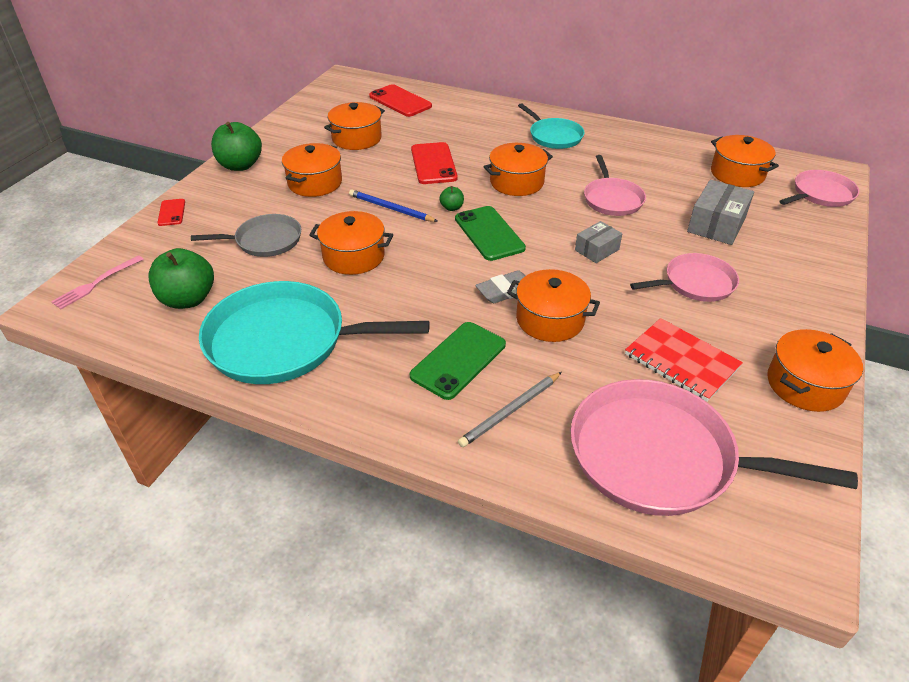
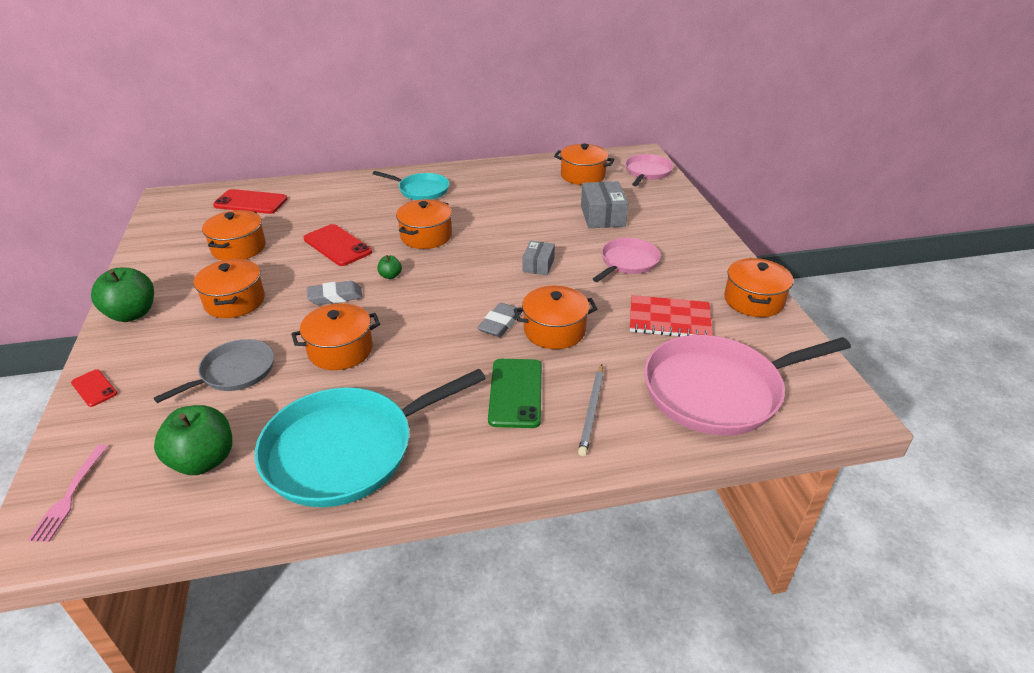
camera: 35 degrees left, 5 degrees down
(391, 208) = (335, 296): blue pencil -> grey eraser
(489, 233) = (443, 284): green phone -> none
(612, 199) = (513, 223): pink pan -> none

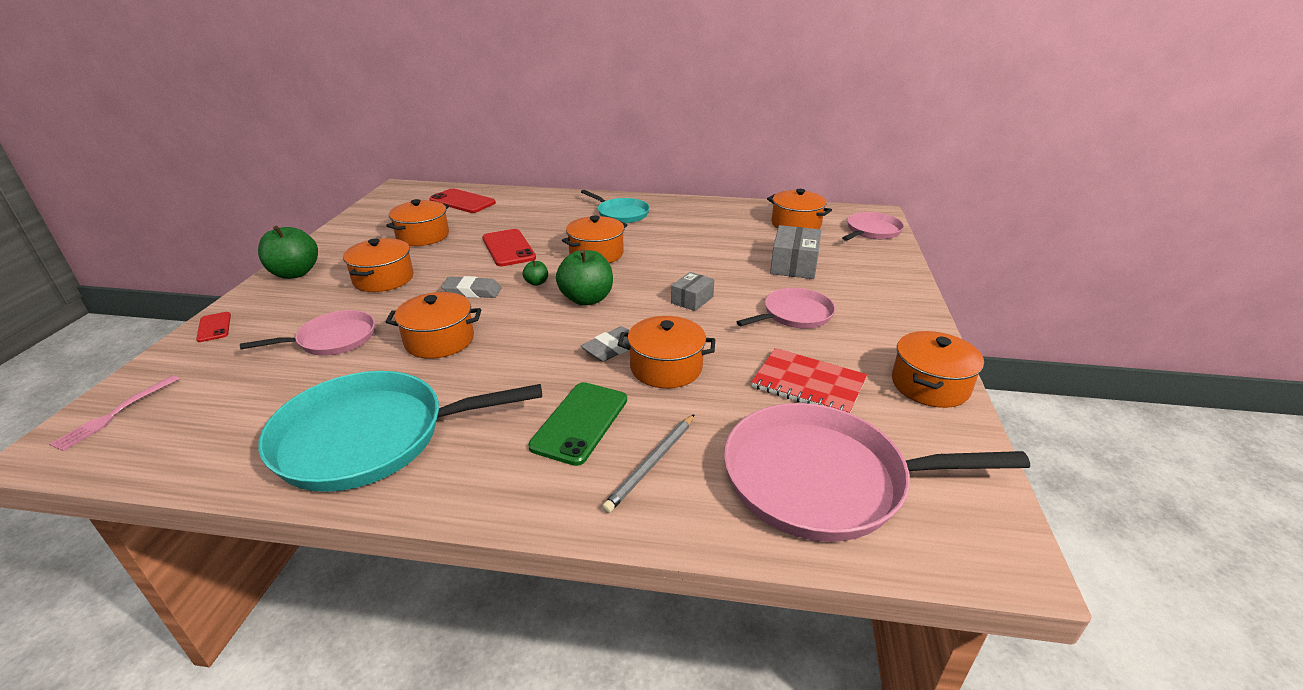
camera: 20 degrees right, 5 degrees down
(203, 460) = (241, 412): green apple -> green apple (586, 299)
(234, 372) = (332, 339): grey pan -> pink pan

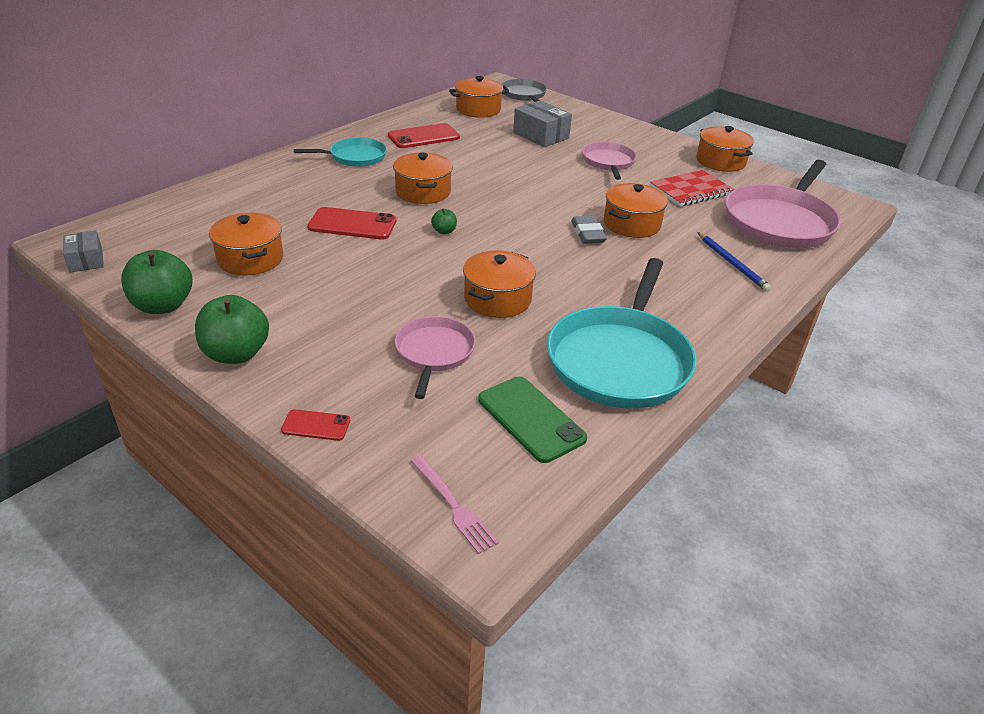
camera: 60 degrees left, 5 degrees up
(383, 279) = (331, 302): orange pot -> none
(462, 201) = (187, 216): red phone -> red phone (424, 137)
(472, 291) = (422, 263): grey eraser -> none
(580, 422) = (670, 273): green phone -> green phone (530, 419)
(586, 299) = (501, 220): green apple -> green apple (163, 306)
(652, 463) = (732, 263): grey pencil -> blue pencil
(692, 300) = (549, 184): grey box -> grey box (86, 260)
(872, 231) = (524, 95): pink pan -> grey pan

